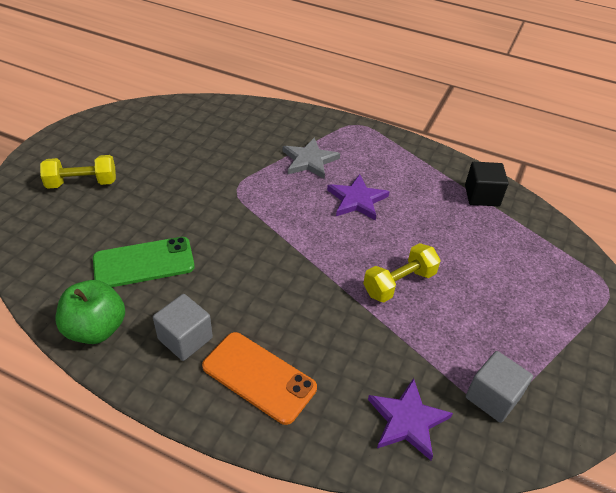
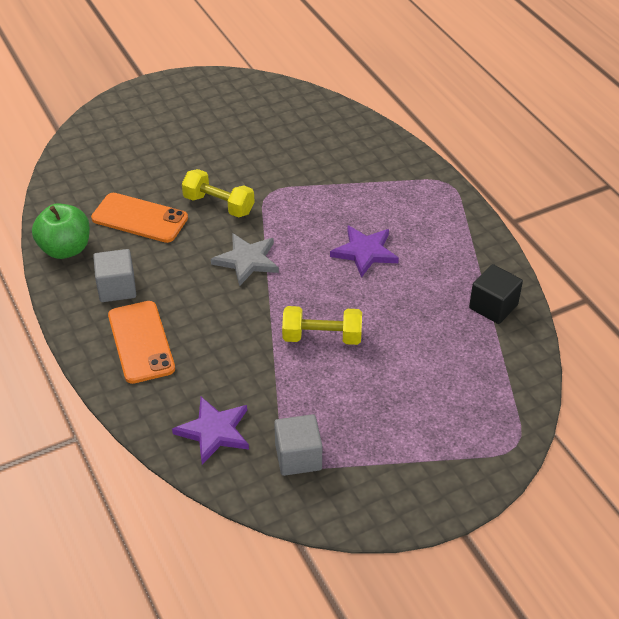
camera: 40 degrees right, 0 degrees up
(82, 183) = (152, 132): yellow dumbbell -> yellow dumbbell (219, 205)
(144, 263) = (139, 218): green phone -> orange phone
(309, 160) = (360, 197): grey star -> grey star (247, 260)

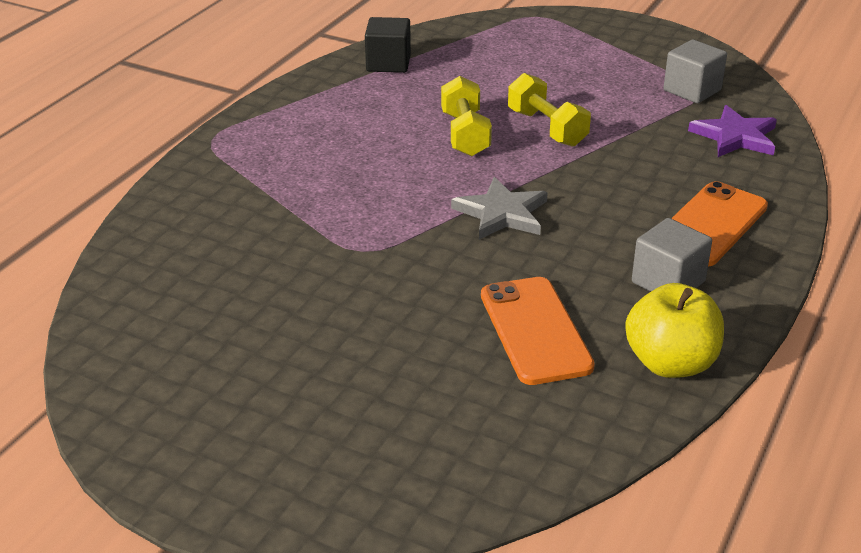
camera: 125 degrees left, 10 degrees down
(65, 249) = (670, 363): green apple -> yellow apple
(219, 205) = (431, 278): yellow dumbbell -> yellow dumbbell (465, 134)
(365, 252) = (393, 148): purple star -> none

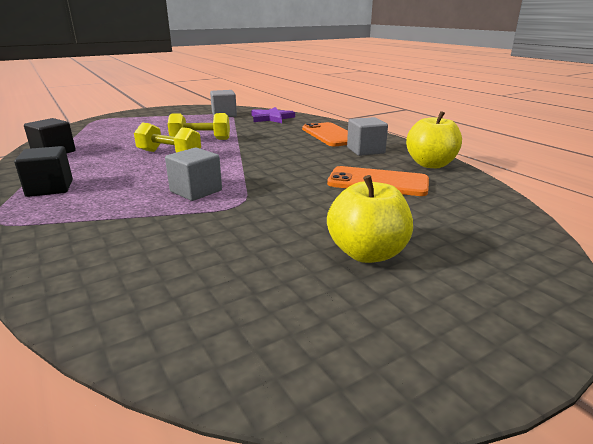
camera: 60 degrees left, 10 degrees down
(297, 121) = (50, 188): none -> black cube
(317, 376) = (367, 253): none -> yellow apple
(371, 207) = (196, 191): none -> grey cube
(502, 213) = (259, 164): grey star -> none

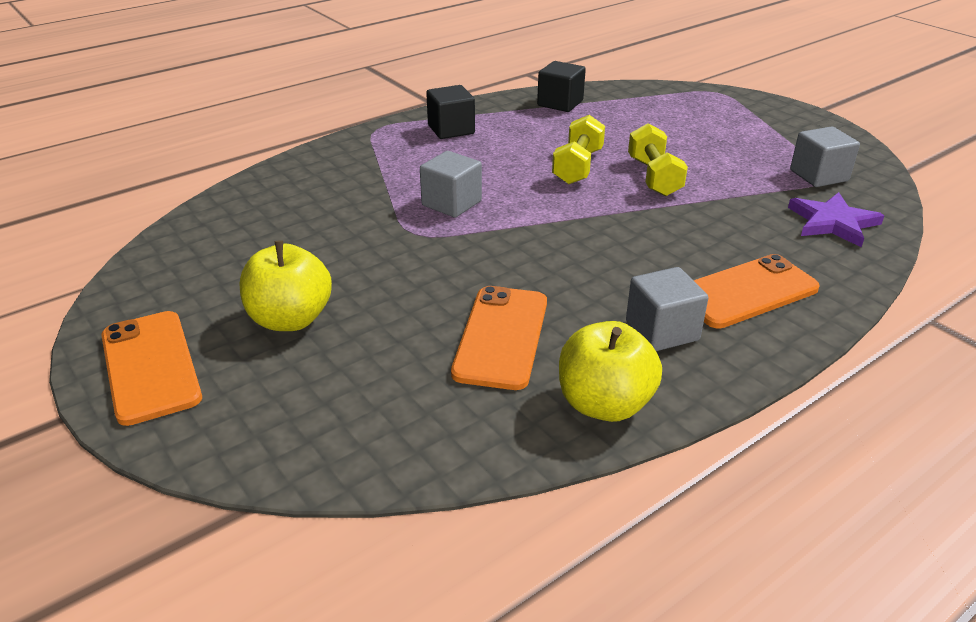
camera: 85 degrees right, 10 degrees up
(464, 330) = (150, 366): none -> orange phone

